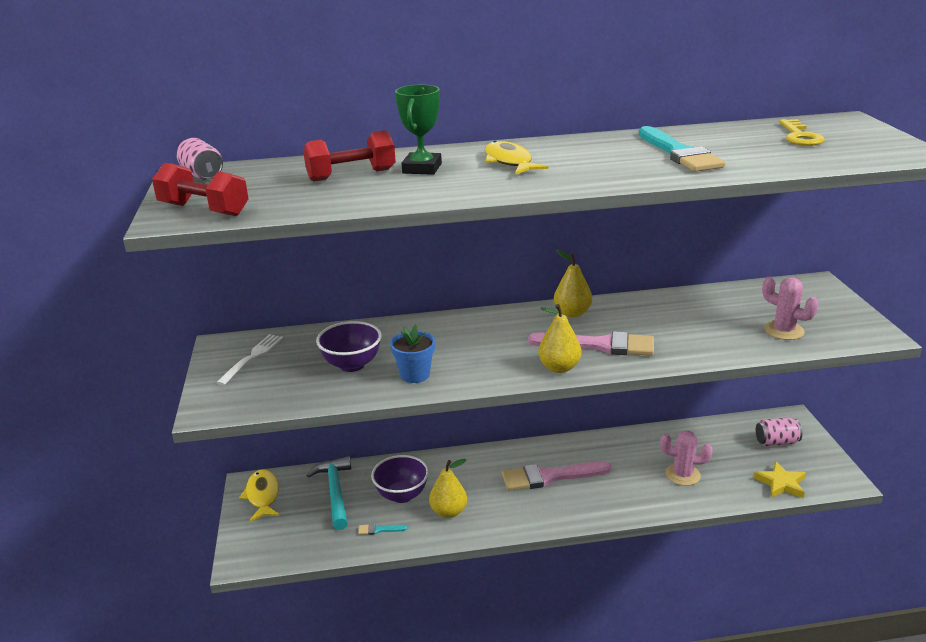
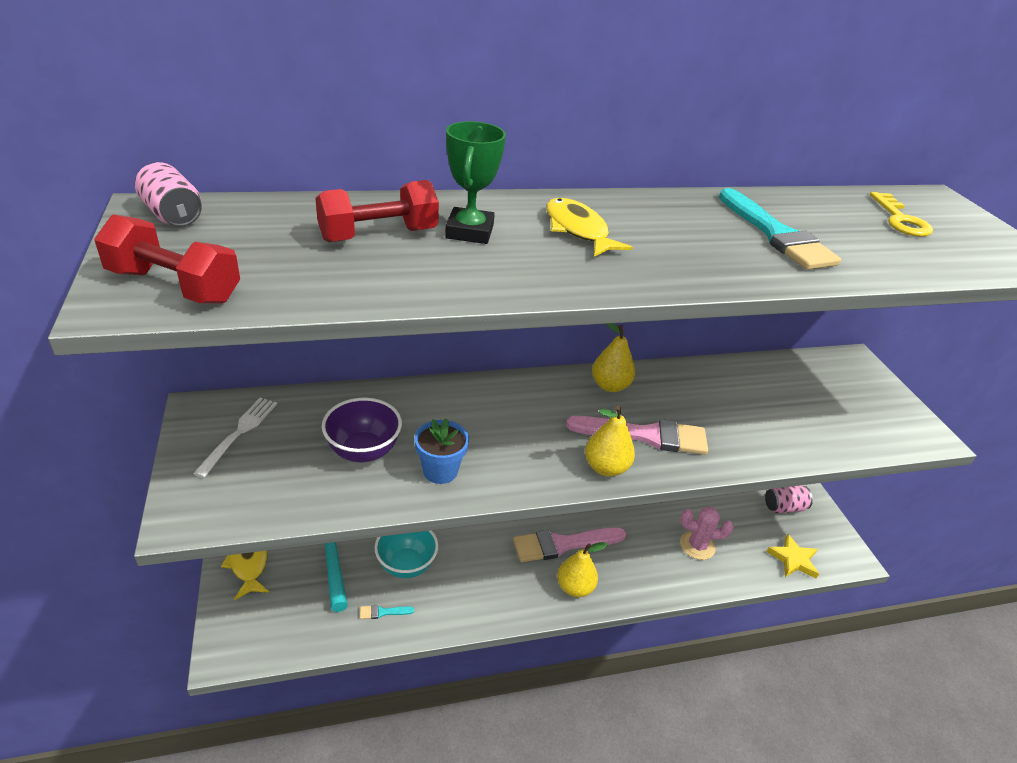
camera: 10 degrees left, 10 degrees up
(402, 495) = (406, 565): purple bowl -> turquoise bowl
(449, 512) = (458, 589): yellow pear -> yellow pear (575, 587)
(784, 331) = (836, 425): pink cactus -> none

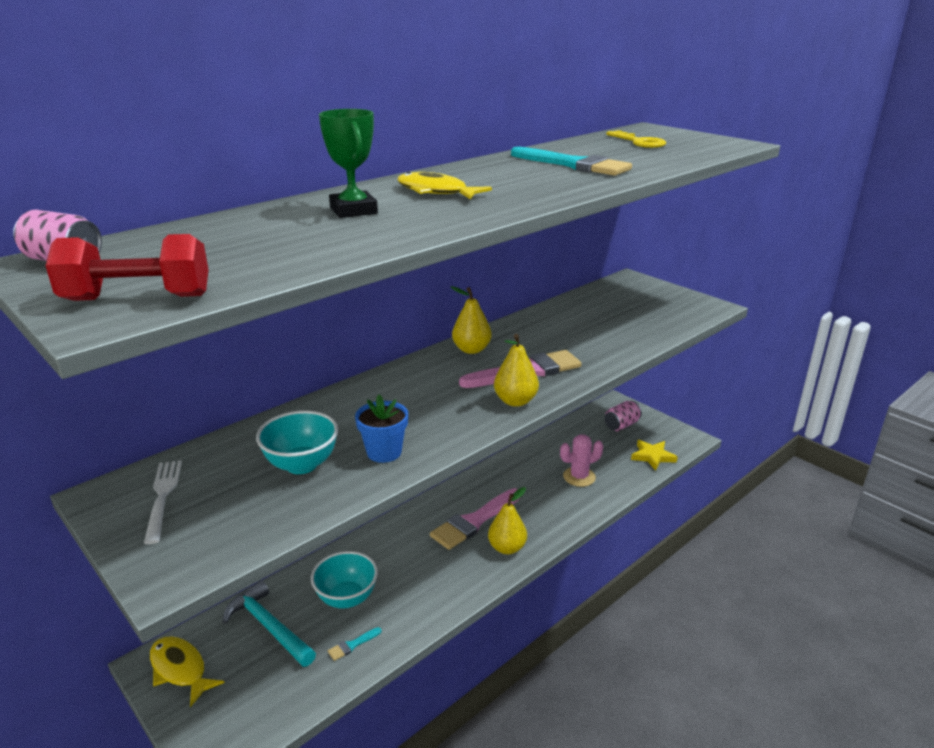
camera: 25 degrees left, 10 degrees down
(363, 451) = (301, 465): purple bowl -> turquoise bowl
(378, 235) = (280, 229): red dumbbell -> none

